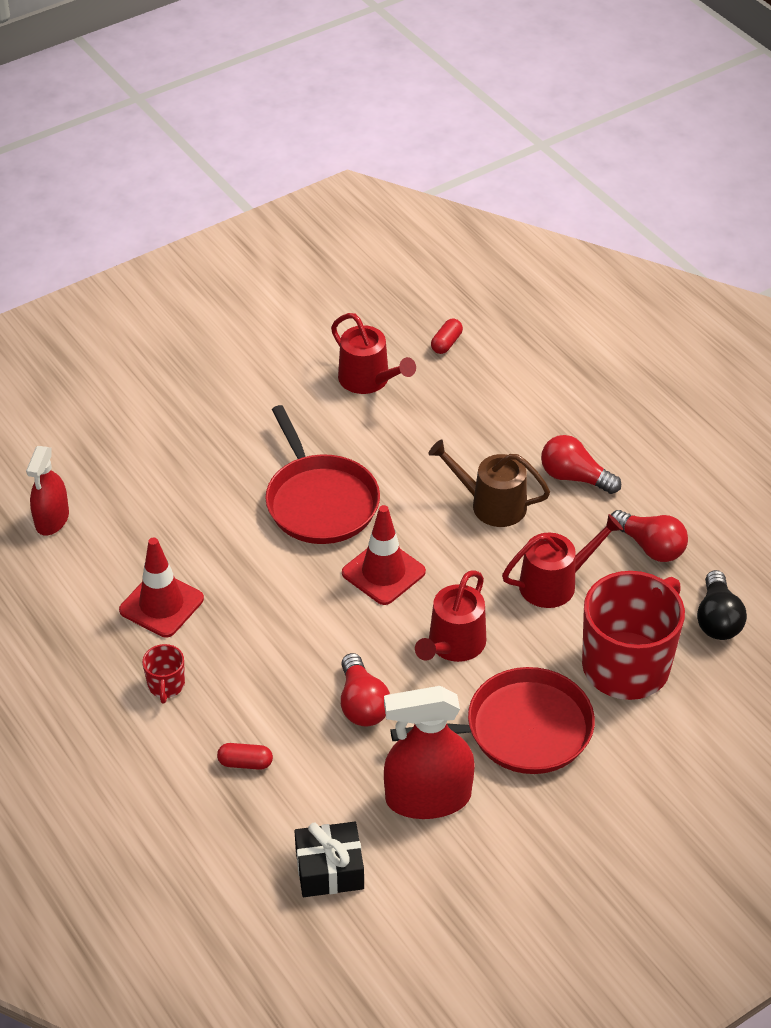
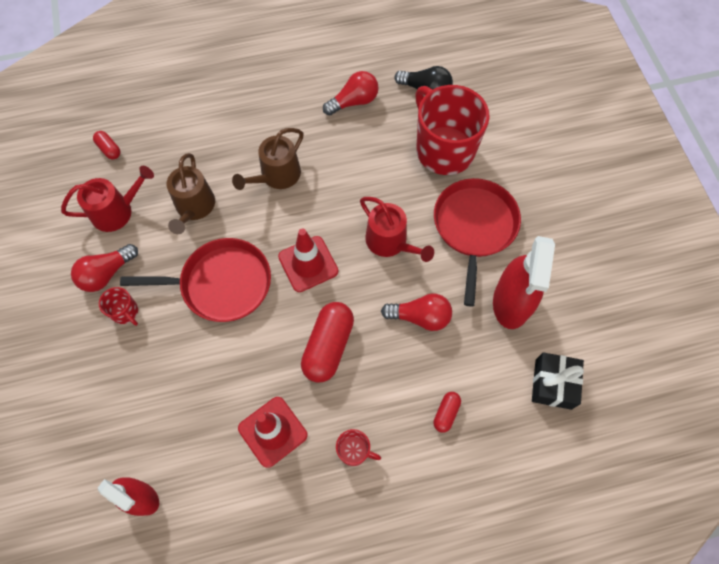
camera: 70 degrees left, 20 degrees up
(249, 433) = (125, 312): none -> red mug
(284, 624) = (328, 346): none -> red capsule
(408, 444) = (194, 207): none -> brown watering can
(554, 583) = (361, 165): red watering can -> none
(574, 477) = (276, 120): red light bulb -> red light bulb (107, 273)

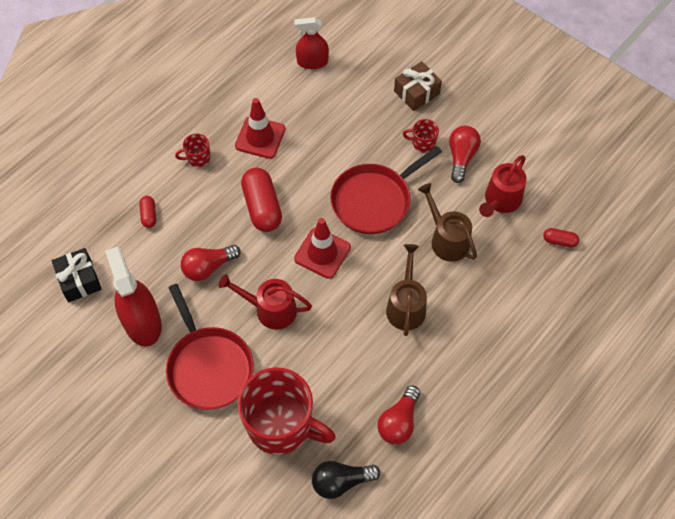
camera: 145 degrees right, 5 degrees down
(75, 374) = (416, 92): none -> brown gift

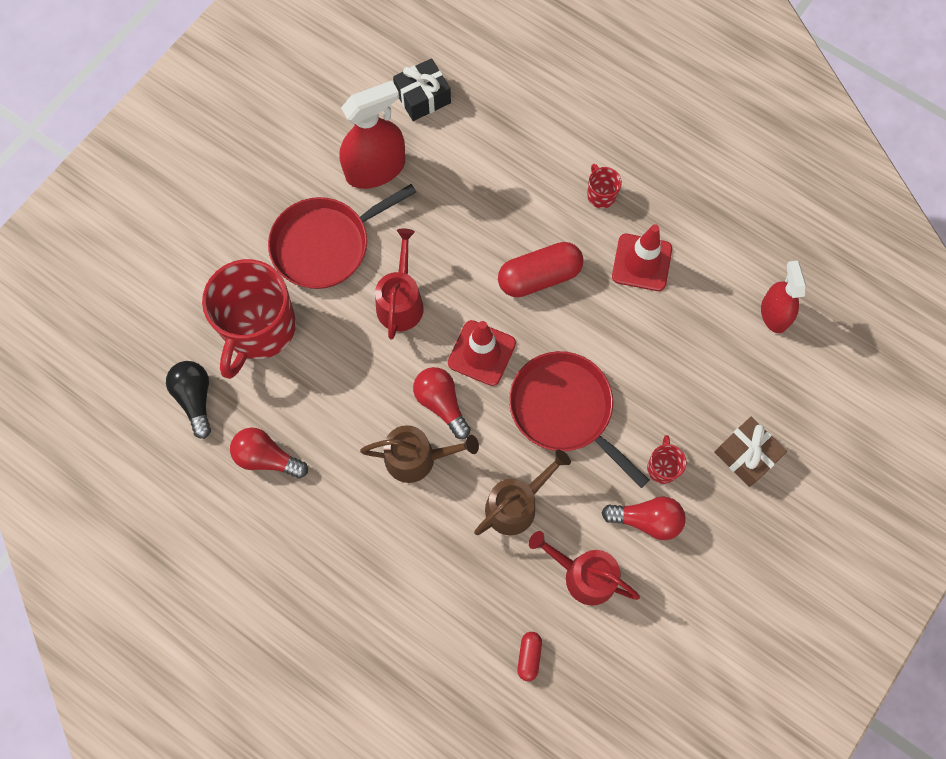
camera: 85 degrees right, 10 degrees up
(149, 215) = (514, 153): red capsule -> none
(208, 267) = (450, 227): red light bulb -> red light bulb (441, 404)

